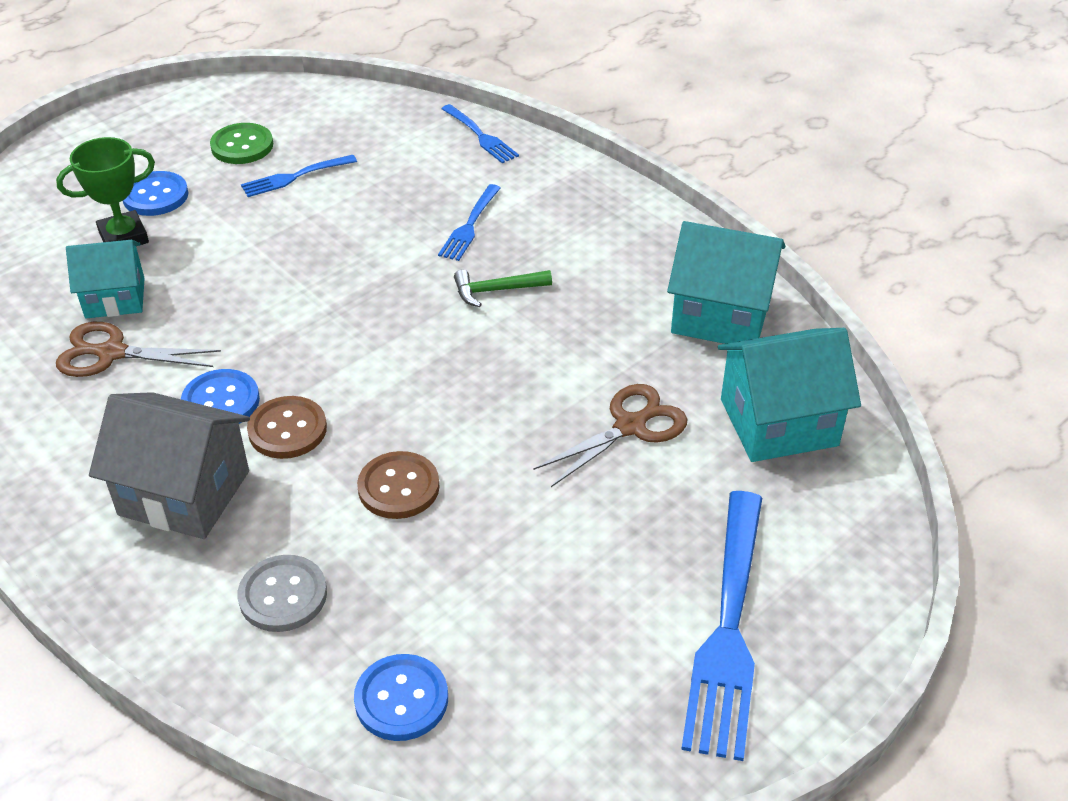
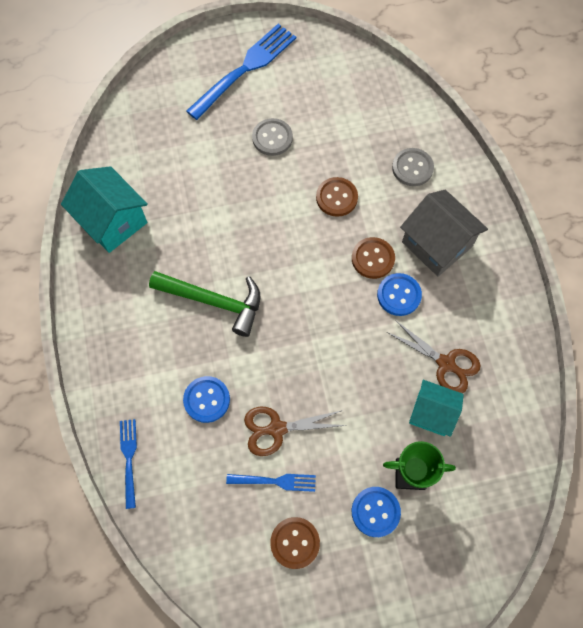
camera: 150 degrees left, 25 degrees up
(242, 146) = (295, 543): green button -> brown button
(401, 699) = (385, 102): blue button -> blue button (207, 400)
(470, 225) = (193, 367): blue fork -> none
(496, 290) = (214, 302): green hammer -> green hammer, size x1.86
(577, 529) = (272, 138): none -> grey button
(630, 426) = (211, 177): brown scissors -> brown scissors (277, 429)
(778, 422) = (143, 145): turquoise house -> none

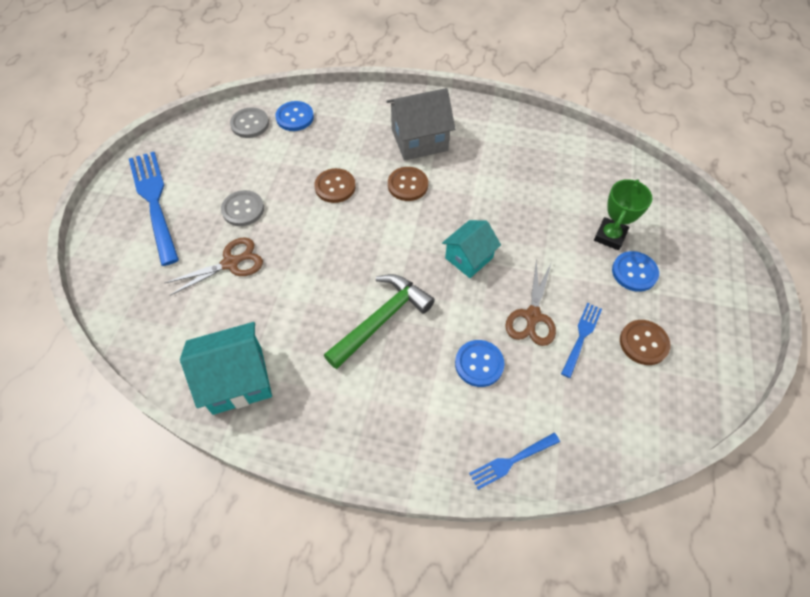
camera: 65 degrees left, 10 degrees down
(129, 459) = (512, 460): blue fork -> blue fork turned 45 degrees counterclockwise
(399, 295) = (450, 181): blue button -> blue button (295, 117)
(412, 168) = (341, 127): grey button -> grey button (250, 124)
(431, 413) = (563, 201): turquoise house -> turquoise house (469, 258)
(446, 363) = (525, 176): brown scissors -> brown scissors (231, 263)

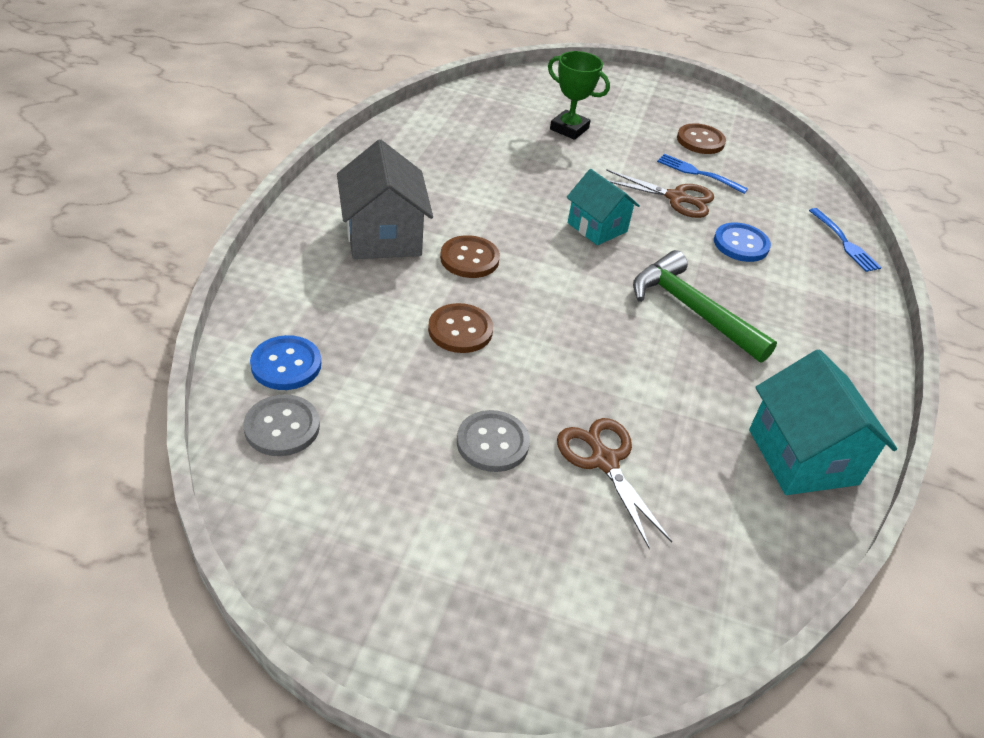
camera: 90 degrees left, 15 degrees down
(155, 203) = (459, 577): blue fork -> none
(634, 272) = (617, 126): blue button -> none

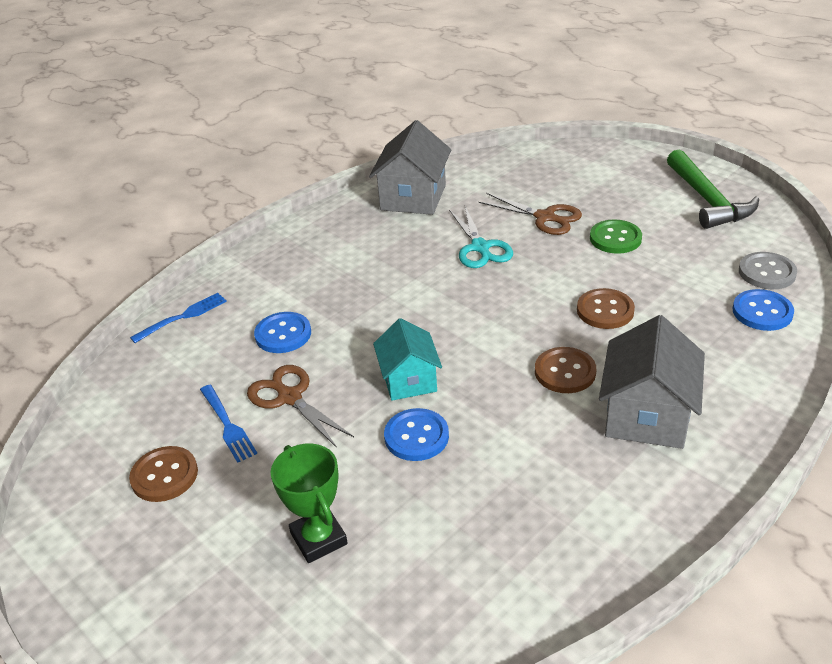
camera: 145 degrees left, 5 degrees down
(492, 443) = (615, 238): grey button -> green button
(556, 190) = (416, 436): none -> blue button
(604, 461) = (545, 217): brown scissors -> brown scissors turned 60 degrees counterclockwise
(648, 387) = (480, 247): none -> turquoise scissors
(692, 310) = (393, 289): green hammer -> green hammer (707, 200)
(803, 457) = (413, 197): turquoise house -> grey house
(844, 242) = (182, 317): blue fork -> blue fork turned 45 degrees clockwise

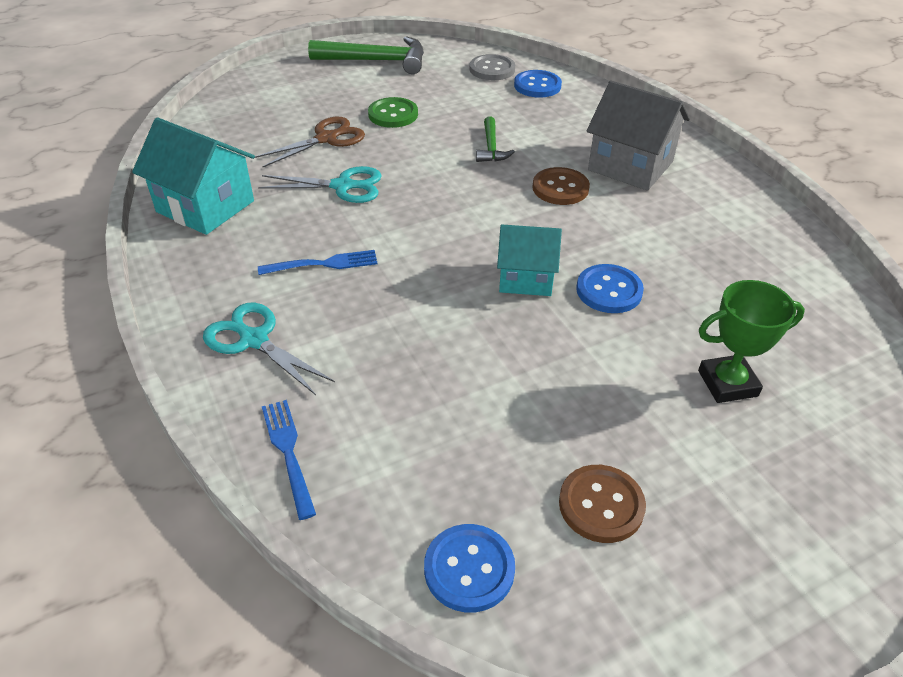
camera: 75 degrees left, 5 degrees up
(227, 425) = (533, 432): blue fork -> blue fork (322, 264)
(279, 269) = (254, 340): none -> turquoise scissors
(283, 334) = (392, 358): blue button -> blue button (469, 569)
(290, 397) = (510, 370): brown scissors -> none
(413, 197) = (205, 206): grey house -> turquoise house
(605, 310) = (491, 147): brown button -> green hammer

